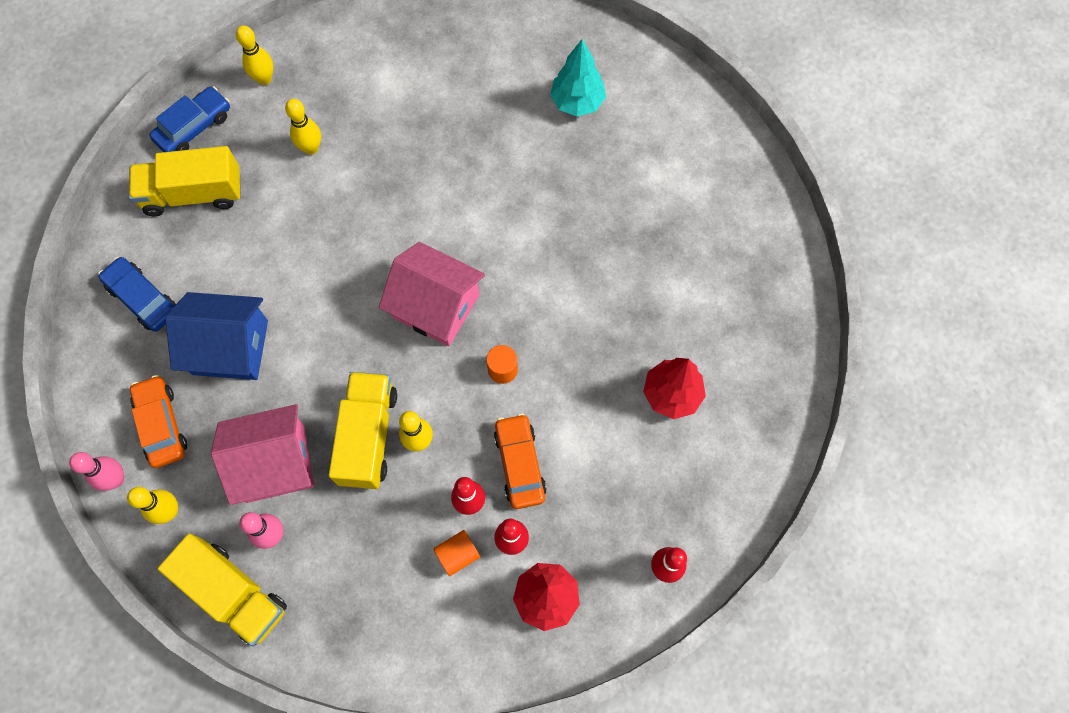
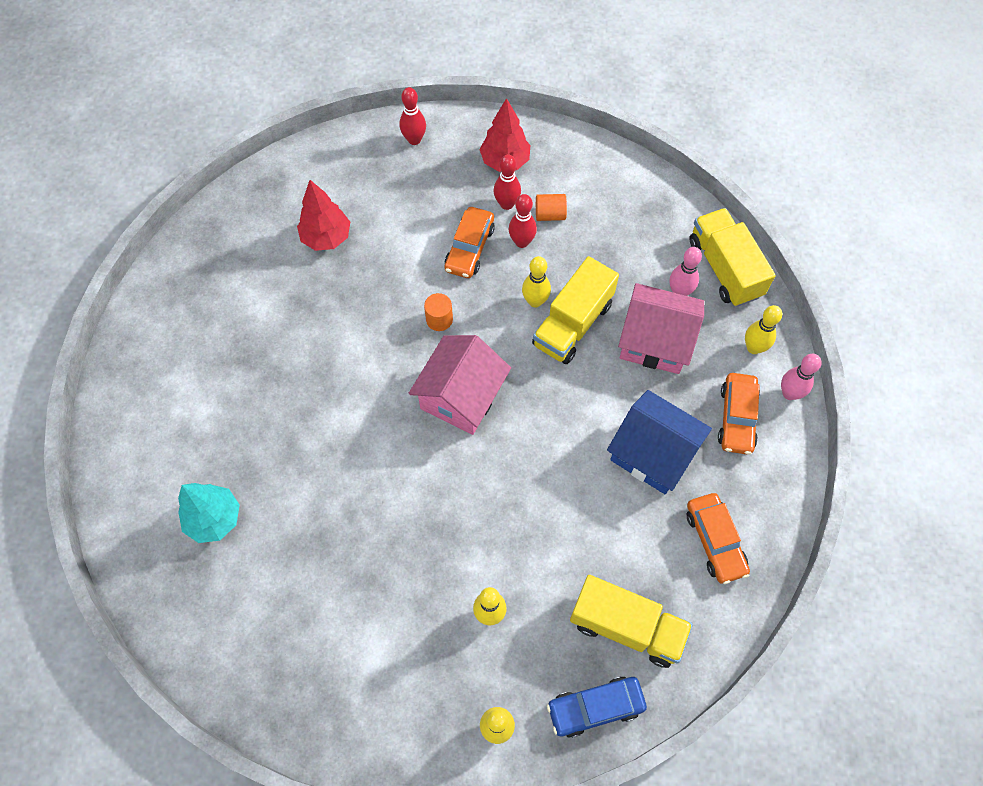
camera: 150 degrees left, 5 degrees down
(142, 298) = (715, 541): blue car -> orange car
(436, 306) = (461, 396): pink house -> pink house turned 60 degrees clockwise

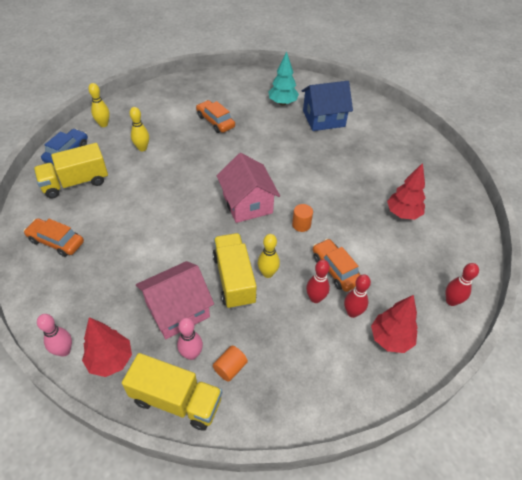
camera: 130 degrees right, 15 degrees down
(550, 214) = (322, 330): orange cylinder -> orange cylinder (230, 368)
(653, 453) = (124, 254): blue house -> blue house (323, 118)
(737, 418) = (89, 308): orange car -> orange car (215, 121)
(753, 348) = (111, 360): yellow bowling pin -> red tree

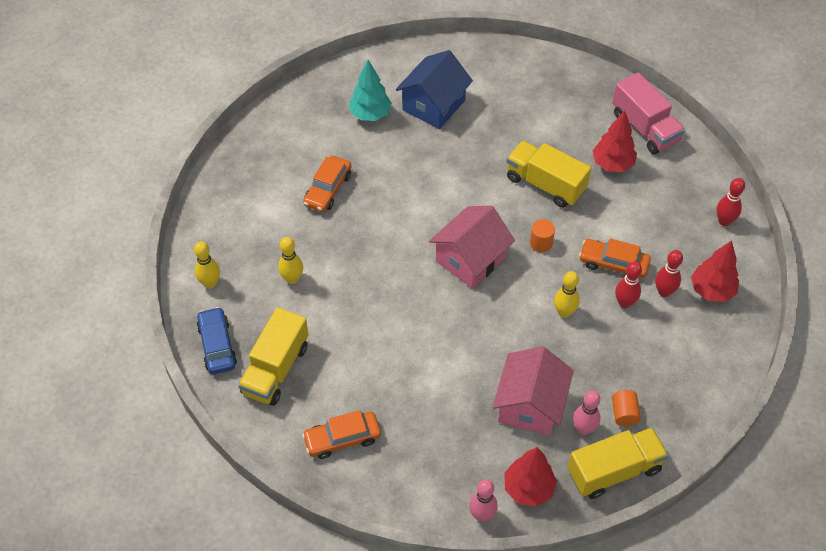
camera: 40 degrees left, 5 degrees up
(215, 121) = (328, 189): orange car -> orange car turned 75 degrees counterclockwise
(234, 279) = (543, 340): yellow truck -> yellow truck (545, 184)
(247, 204) = (470, 259): pink house -> pink house turned 75 degrees counterclockwise
(450, 208) = (644, 128): none -> pink truck

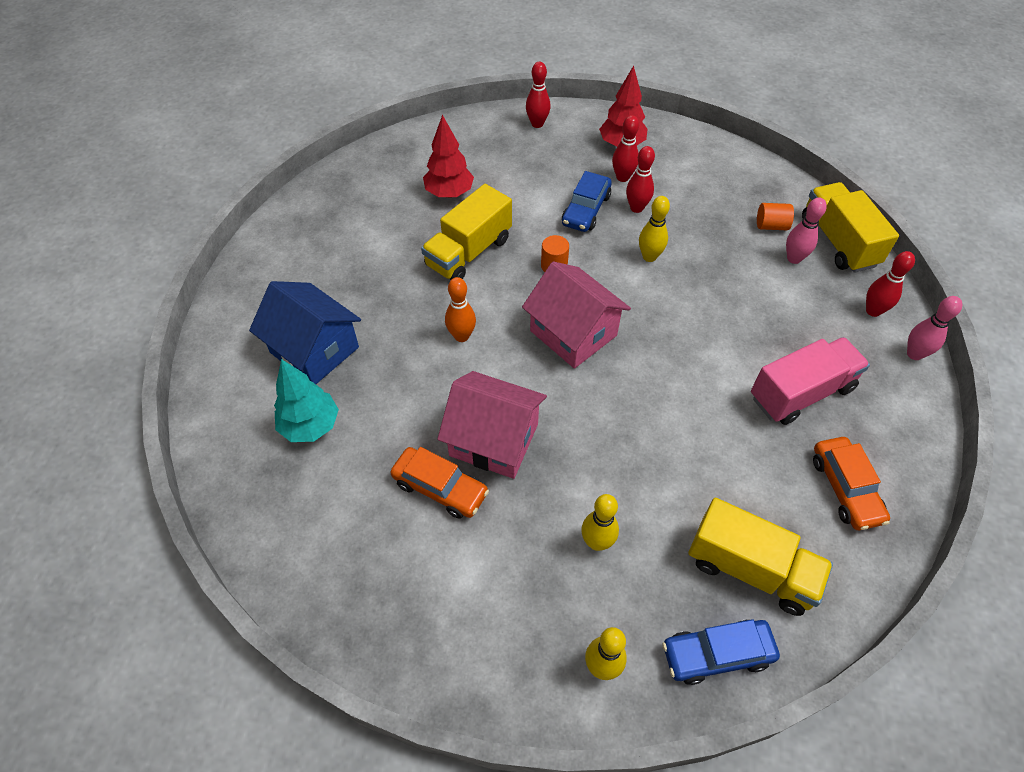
camera: 85 degrees left, 0 degrees up
(457, 188) = (461, 336): none -> orange bowling pin
(528, 488) = (873, 311): red tree -> red bowling pin
(530, 405) = (771, 298): pink house -> pink house (494, 440)
(613, 264) = (586, 210): orange car -> blue car
(644, 128) = (402, 162): pink truck -> pink truck (801, 393)

